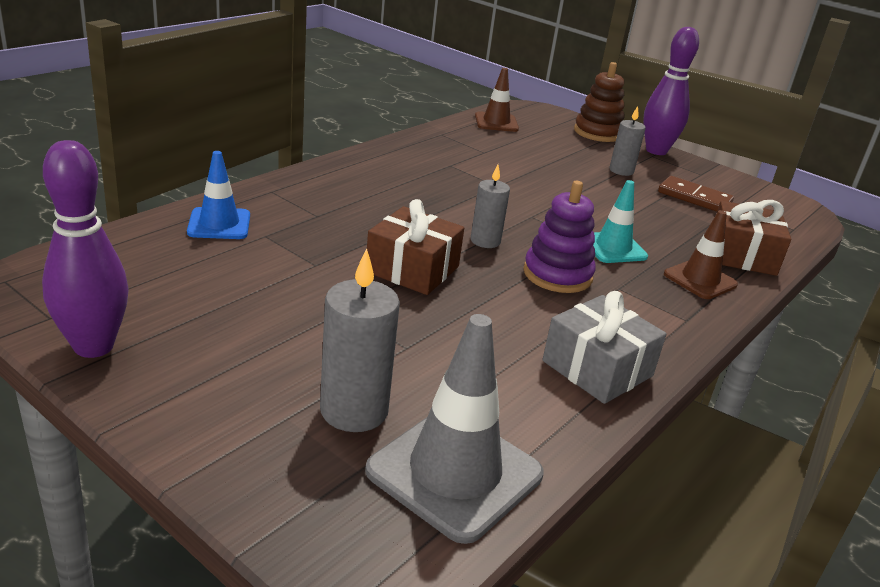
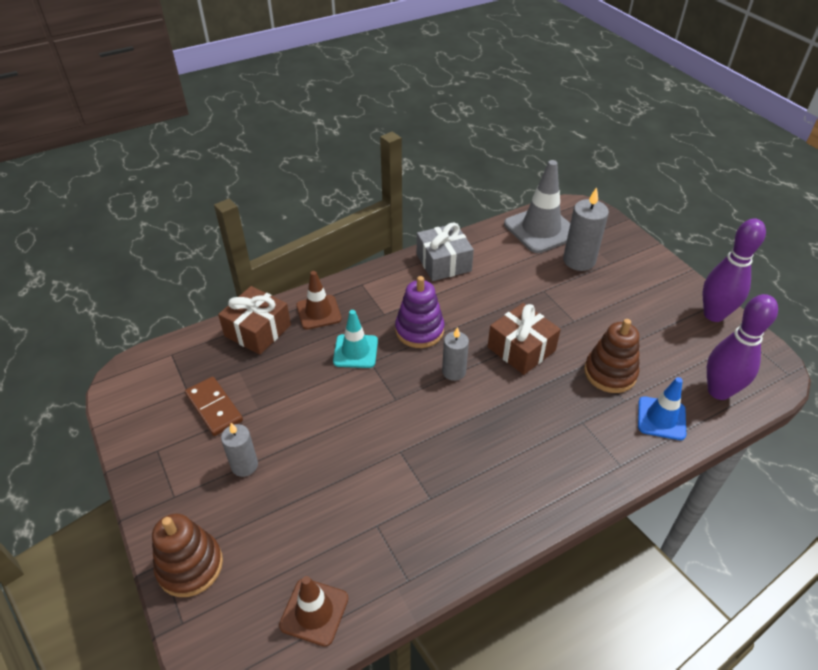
camera: 155 degrees left, 15 degrees up
(285, 257) = (610, 373): none -> brown stacking toy
(656, 151) = (157, 507): purple bowling pin -> purple bowling pin (719, 391)

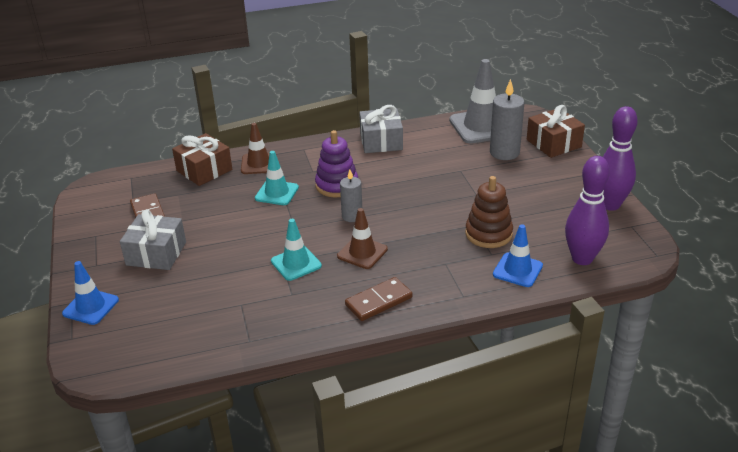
camera: 15 degrees right, 10 degrees down
(190, 566) = (91, 307): brown stacking toy -> blue traffic cone
(244, 465) = (156, 253): grey candle -> grey gift
(314, 612) = (169, 347): brown traffic cone -> brown traffic cone (362, 253)
(418, 451) = (296, 263): none -> turquoise traffic cone
(521, 349) = (418, 208): brown gift -> brown gift (553, 143)
(533, 490) = (378, 301): none -> brown domino

